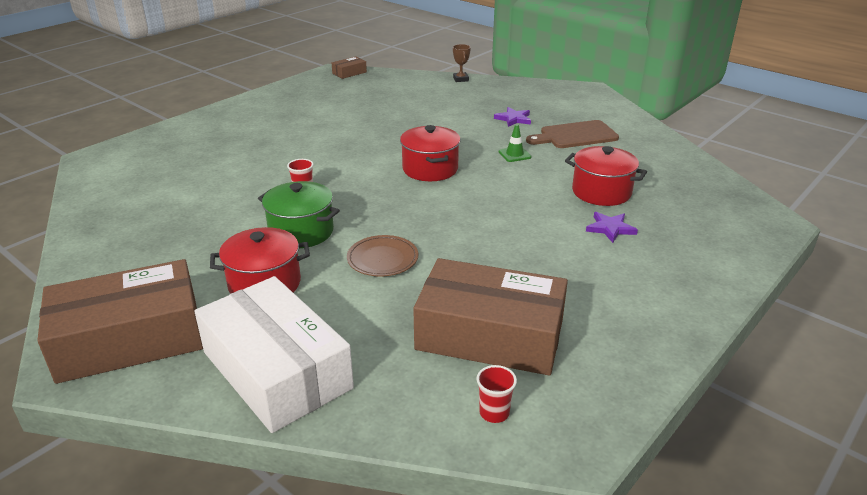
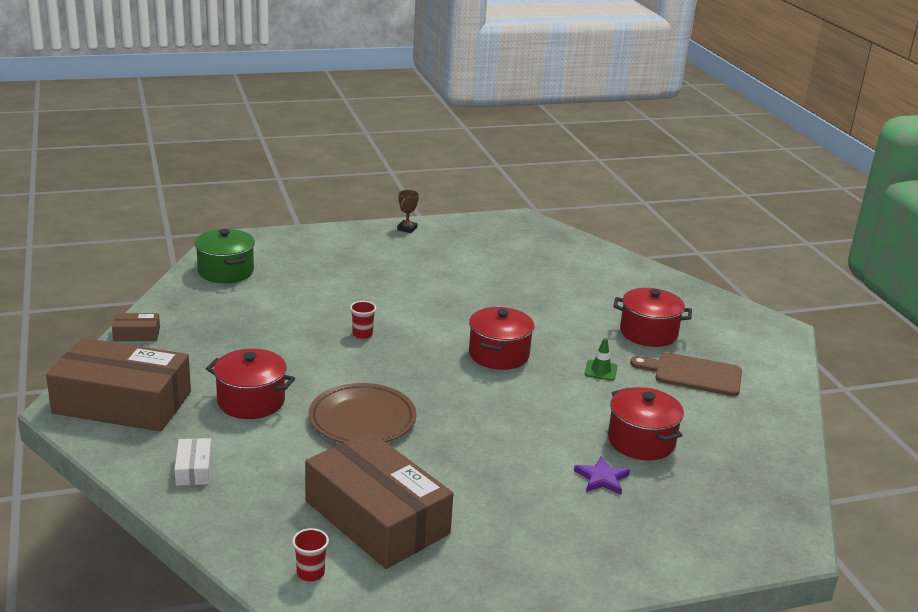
camera: 30 degrees right, 5 degrees down
(276, 370) = (194, 469): white box -> white box, size x0.40
(301, 232) = (323, 369): green pot -> green pot (226, 271)
(349, 73) = (537, 225): brown box -> brown box (137, 334)
(382, 259) = (362, 420): brown plate -> brown plate, size x1.51
(460, 79) = (646, 269): brown trophy -> brown trophy (407, 229)
(513, 119) = (648, 333): purple star -> red pot

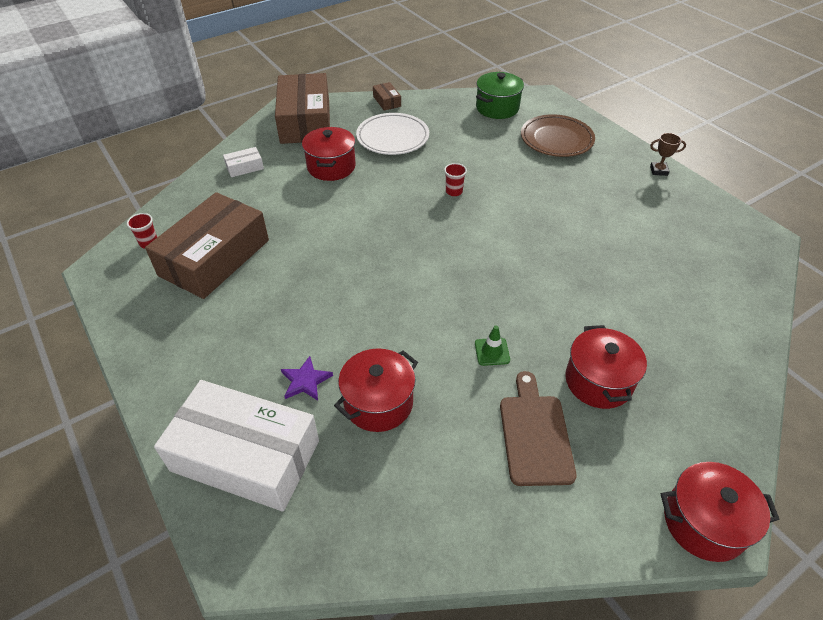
camera: 75 degrees right, 20 degrees up
(225, 347) = (393, 138): none -> white plate
(362, 420) = (332, 221): brown plate -> brown plate (556, 139)
(499, 355) = (474, 274): red pot -> red pot (704, 522)
(683, 528) = (245, 456): none -> white box

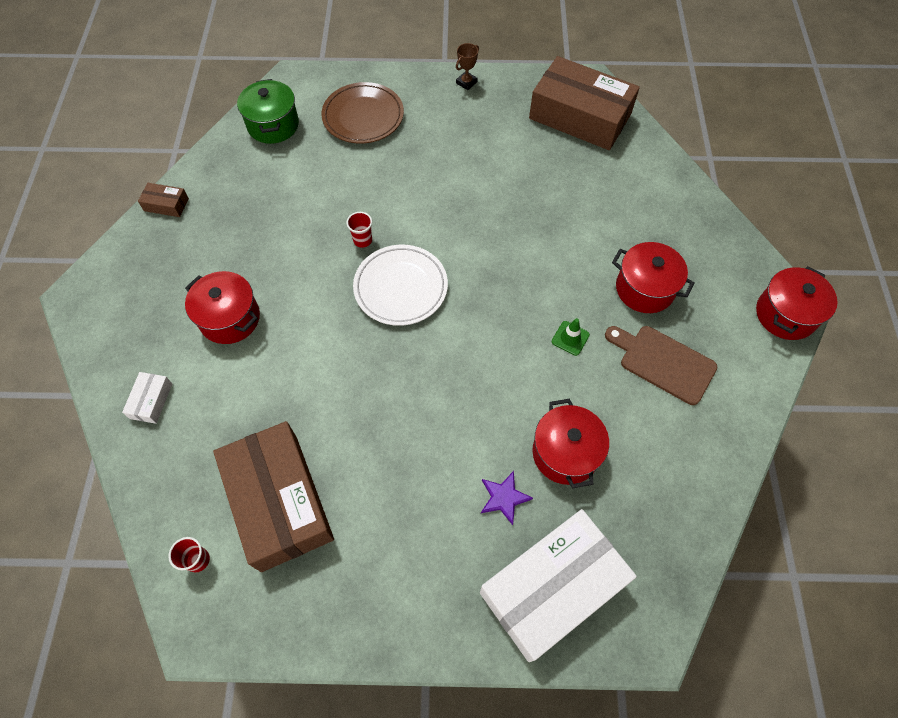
camera: 55 degrees left, 15 degrees up
(305, 121) = (123, 298): brown box -> brown box (580, 116)
(393, 138) = (234, 237): white plate -> white plate (401, 287)

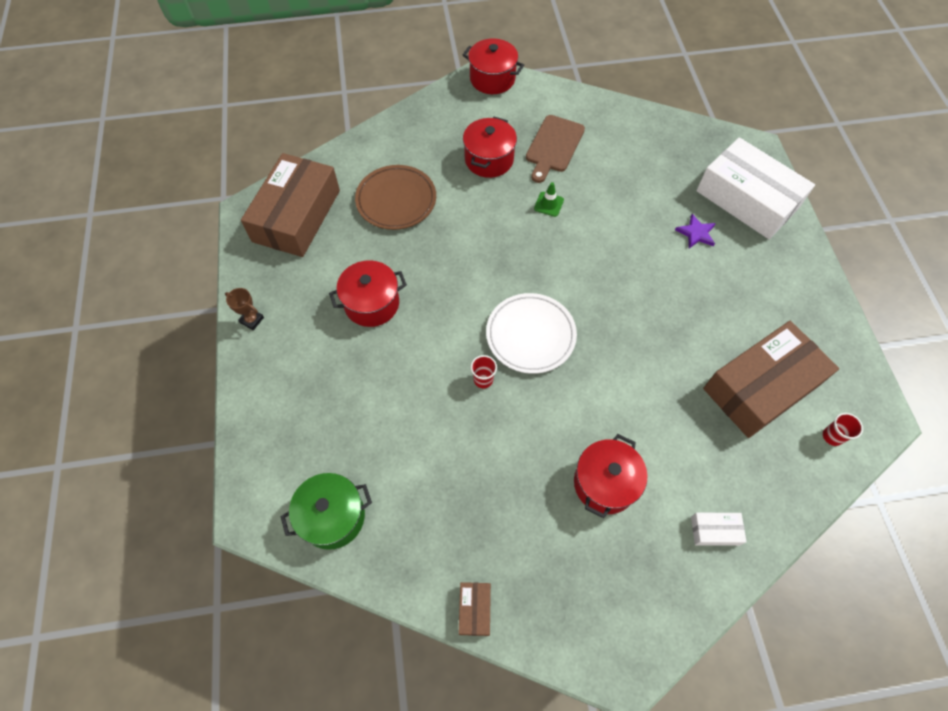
camera: 100 degrees left, 0 degrees up
(363, 117) = (311, 416): brown plate -> brown plate (396, 200)
(565, 453) = (647, 200): red pot -> red pot (372, 303)

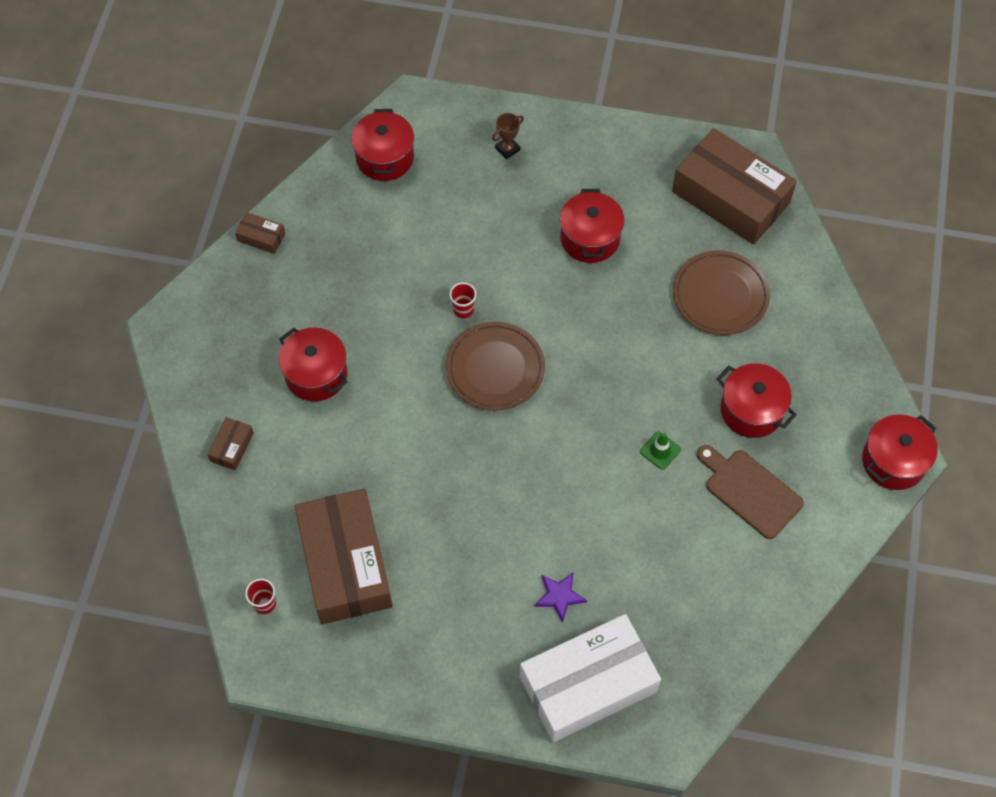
camera: 110 degrees right, 0 degrees up
(252, 320) = (610, 135): brown trophy -> brown trophy (507, 149)
(332, 517) = (385, 158): green pot -> red pot
(530, 335) = (495, 369): white plate -> brown plate
(715, 530) = (232, 447): white box -> brown box

